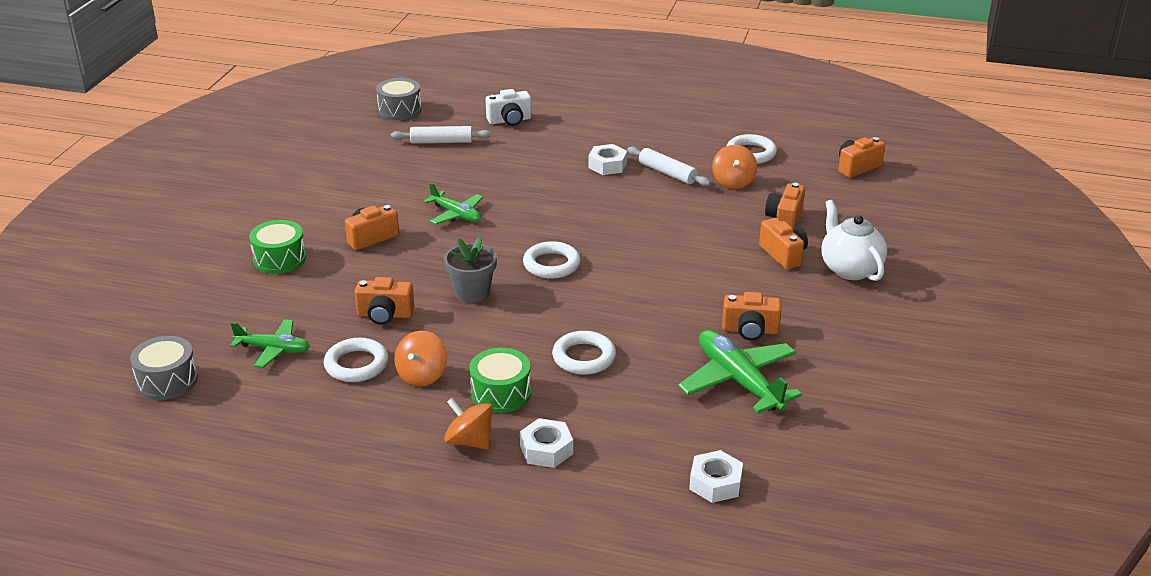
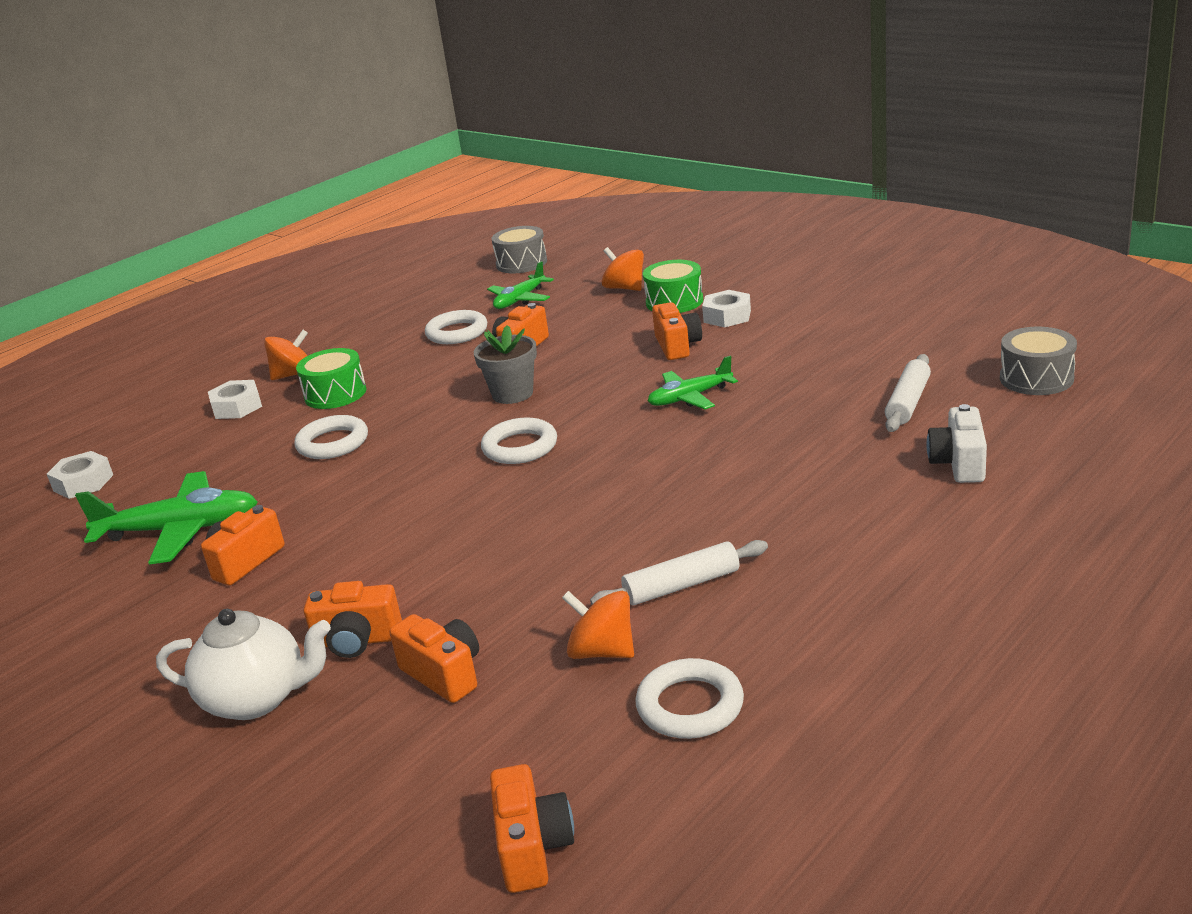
camera: 120 degrees right, 5 degrees down
(422, 375) = (406, 360): orange spinning top -> orange spinning top (625, 288)
(607, 165) = (747, 531): white nut -> white nut (727, 316)

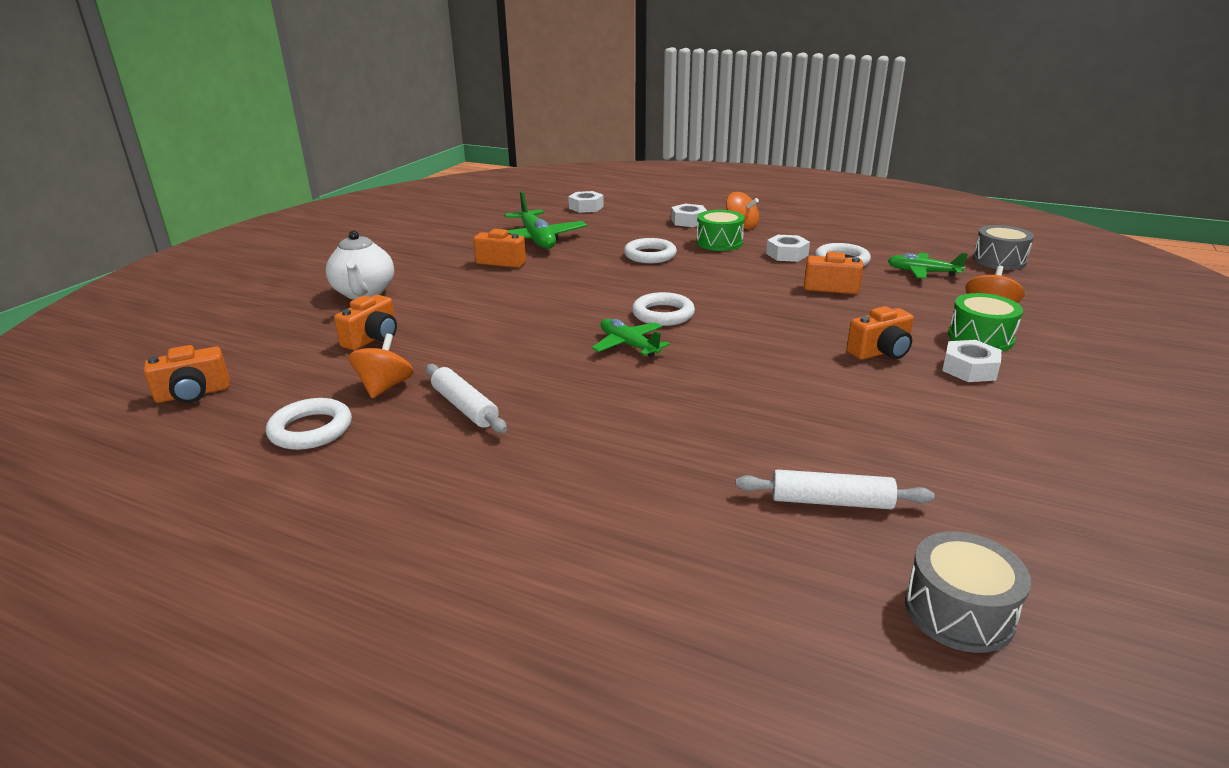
camera: 70 degrees right, 0 degrees up
(357, 641) = (414, 307): orange camera -> none
(412, 358) = (787, 254): none -> white nut
(512, 394) = (748, 298): grey flower pot -> none
(690, 397) = (778, 371): green plane -> green plane (628, 345)
(959, 464) = (697, 547): white camera -> none

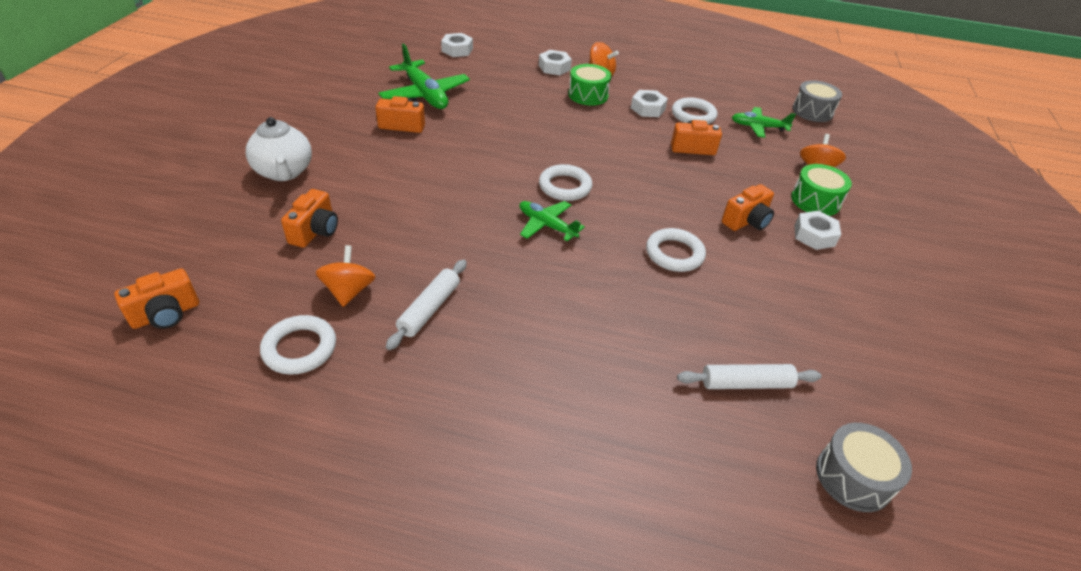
camera: 15 degrees left, 15 degrees up
(465, 407) = (429, 309): white rolling pin -> white rolling pin turned 75 degrees clockwise
(650, 255) = (533, 113): white ring -> white ring (674, 254)

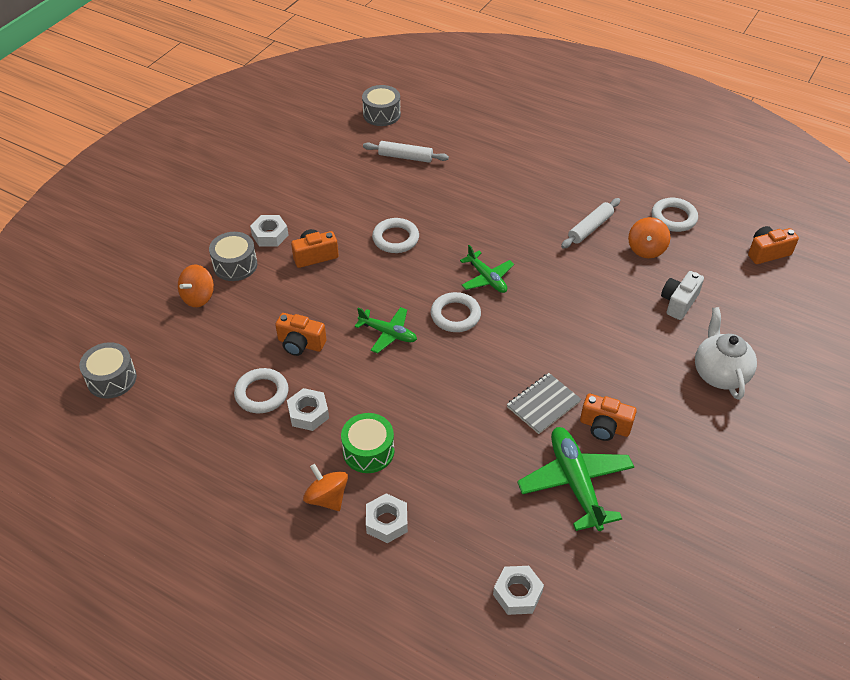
camera: 160 degrees left, 5 degrees up
(315, 231) = (678, 302): orange camera -> white camera
(459, 133) = (543, 404): none -> grey notebook
(758, 127) = (202, 363): green plane -> green plane (388, 333)
(815, 201) = (235, 265): green drum -> grey drum

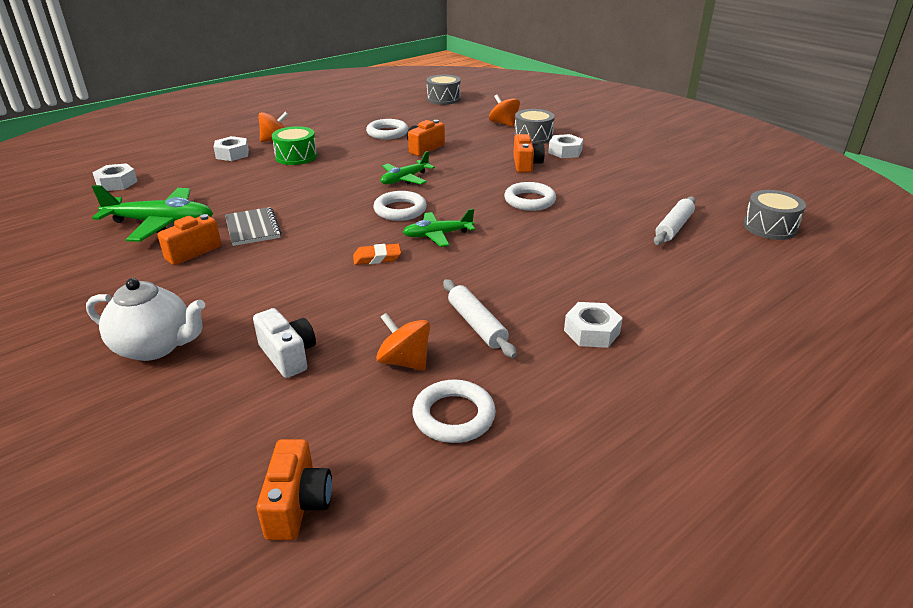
camera: 110 degrees right, 15 degrees down
(308, 413) = (353, 143): white nut -> white nut (591, 332)
(542, 302) = (377, 258): none -> orange eraser

